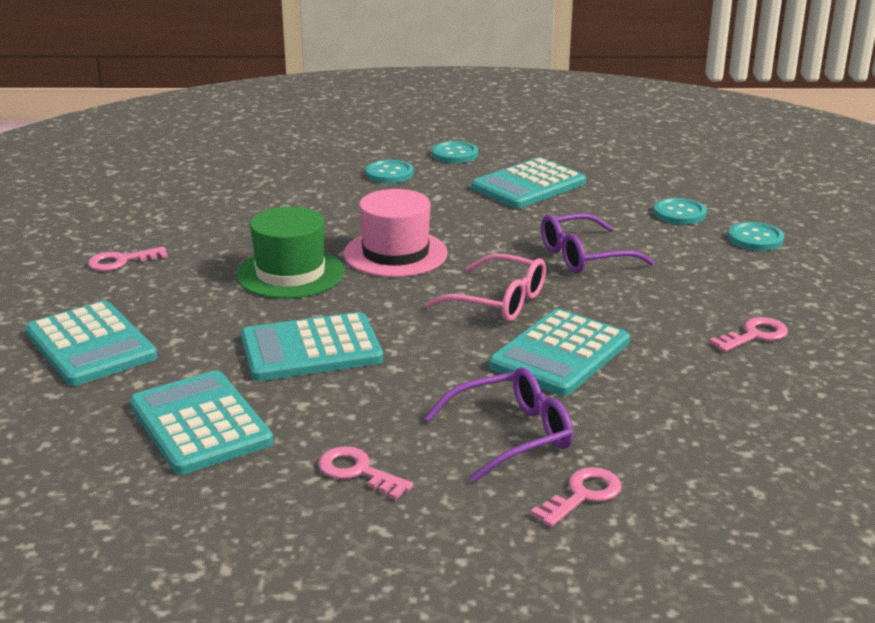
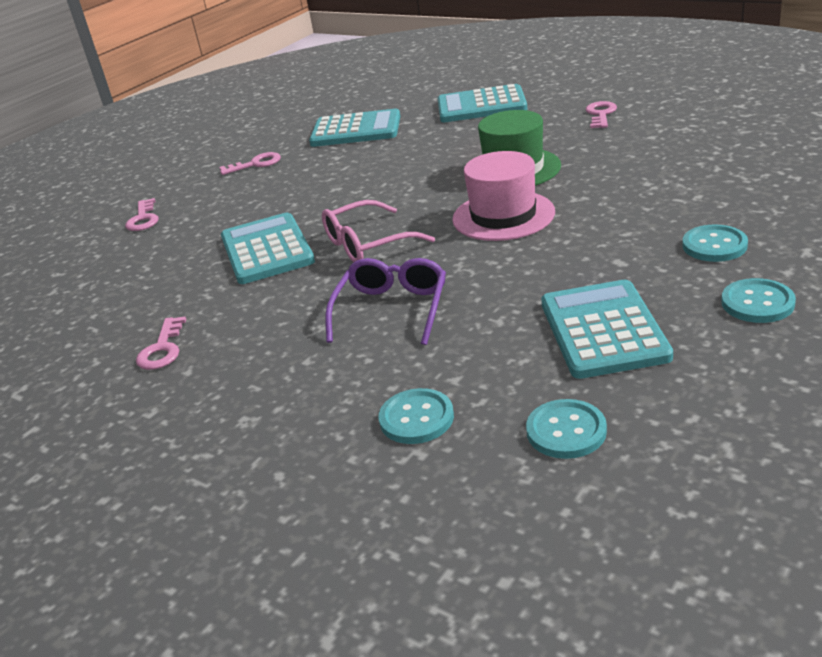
camera: 130 degrees right, 5 degrees up
(311, 349) = (393, 165): turquoise calculator -> none
(512, 435) = (217, 211): purple glasses -> none
(755, 238) = (295, 448): turquoise button -> turquoise button (566, 431)

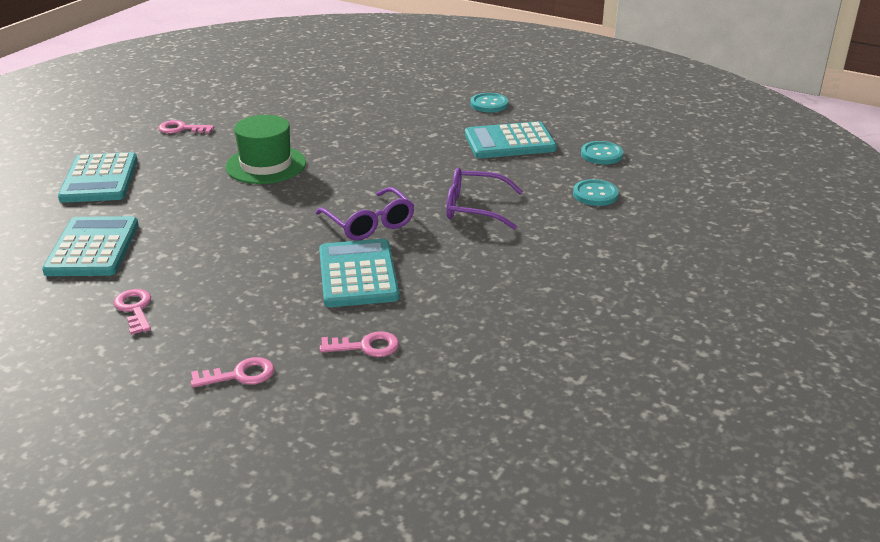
camera: 100 degrees left, 0 degrees up
(162, 349) = (515, 306): pink key -> pink key (366, 346)
(267, 250) = (358, 274): turquoise calculator -> turquoise calculator turned 105 degrees clockwise
(367, 244) = (369, 224): pink glasses -> purple glasses
(503, 216) = (348, 169): pink hat -> none
(714, 245) = (423, 108): turquoise button -> none

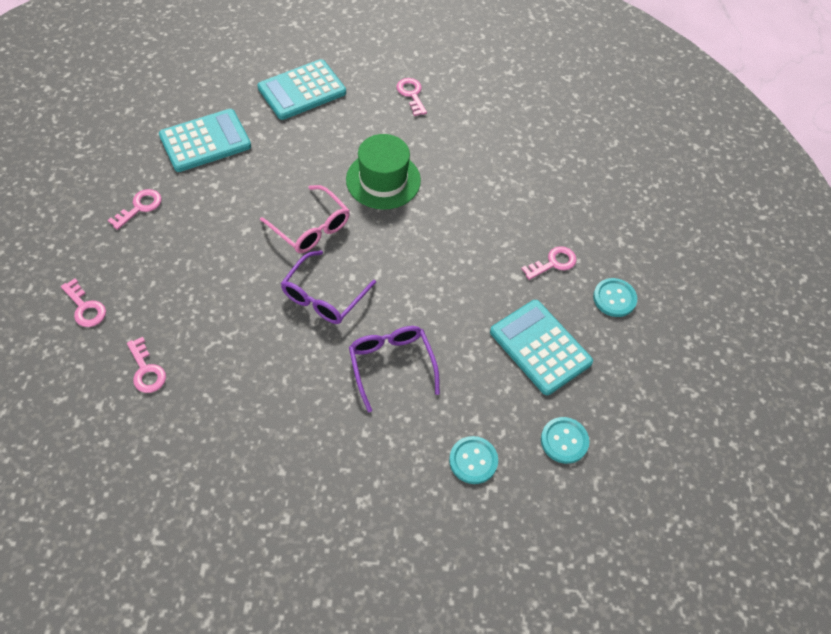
camera: 60 degrees right, 25 degrees up
(281, 212) = (311, 228): none -> pink glasses
(358, 274) = (242, 322): turquoise calculator -> none
(434, 117) = (553, 263): none -> pink key

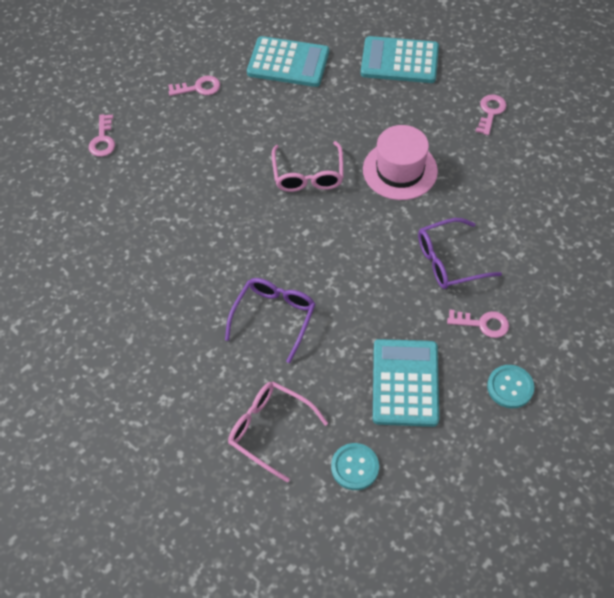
camera: 45 degrees right, 0 degrees up
(146, 370) = (104, 209): pink key -> none
(323, 296) = (270, 233): purple glasses -> purple glasses (449, 261)
(383, 180) = (400, 170): green hat -> pink hat
(473, 460) = (269, 430): turquoise button -> pink glasses

